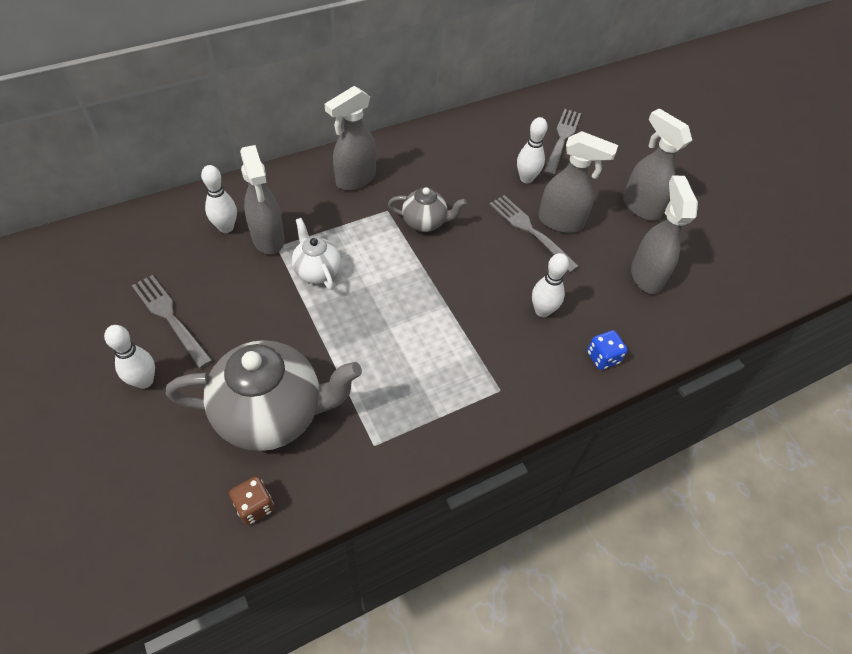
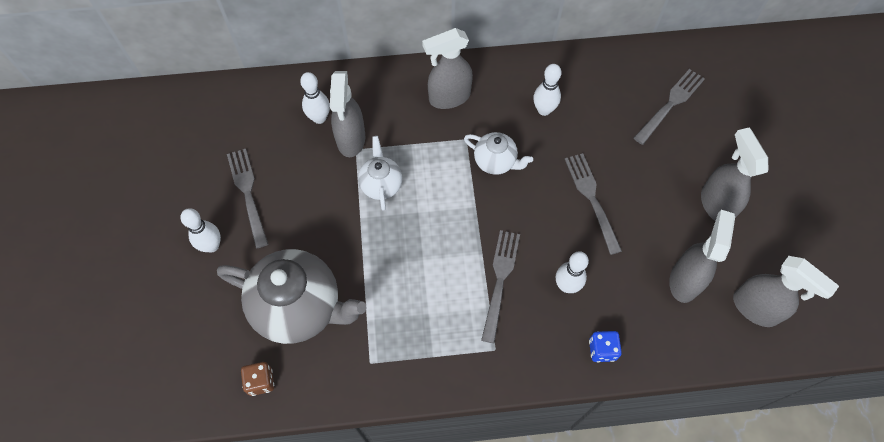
camera: 25 degrees right, 10 degrees up
(425, 222) = (495, 162): grey teapot -> white teapot
(476, 325) = (500, 280): none -> grey fork
(526, 178) = (613, 140): white bowling pin -> white bowling pin (544, 110)
(561, 222) = (626, 198): grey spray bottle -> grey spray bottle (755, 309)

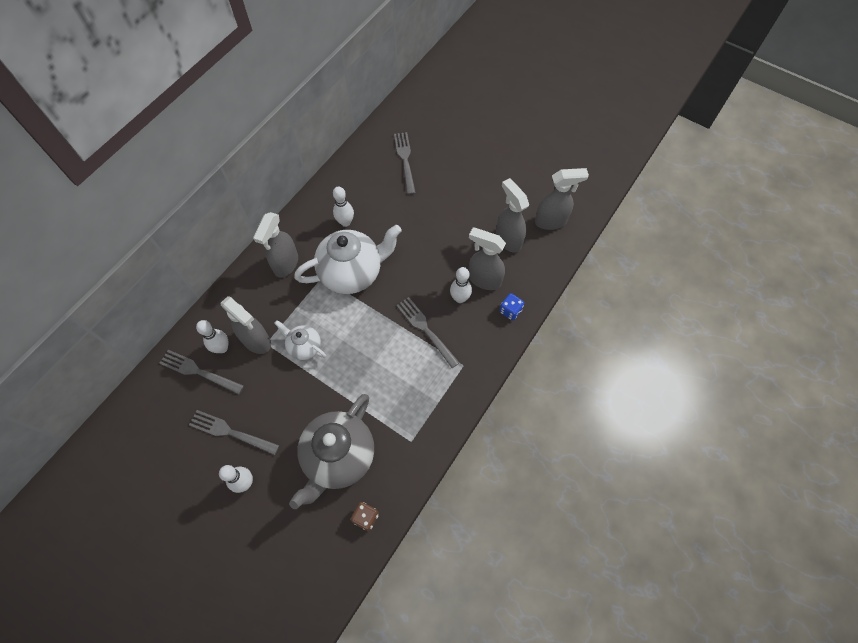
camera: 50 degrees left, 0 degrees up
(299, 307) = (339, 457): grey teapot -> grey teapot turned 150 degrees clockwise
(495, 162) = (352, 273): white teapot -> white teapot, size x1.95
(592, 199) = (422, 244): grey fork -> grey fork (198, 371)
(716, 204) = (480, 189): grey spray bottle -> grey spray bottle (484, 279)

